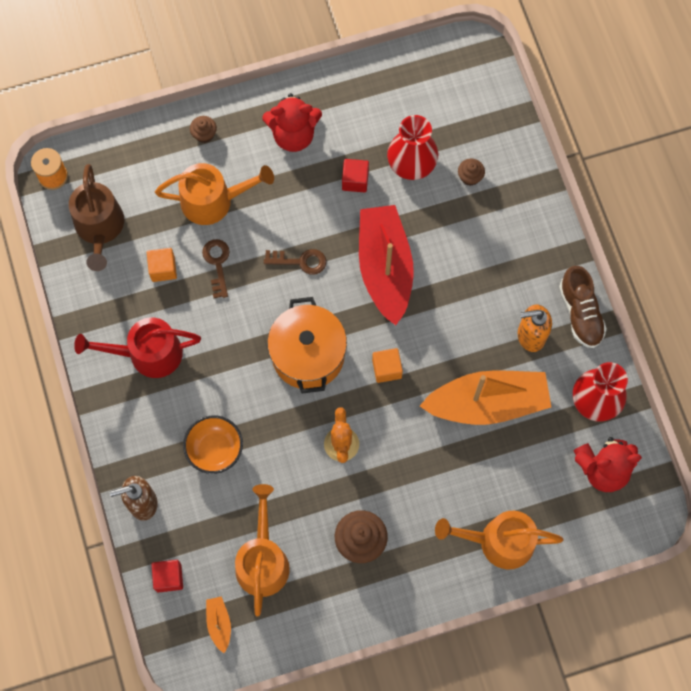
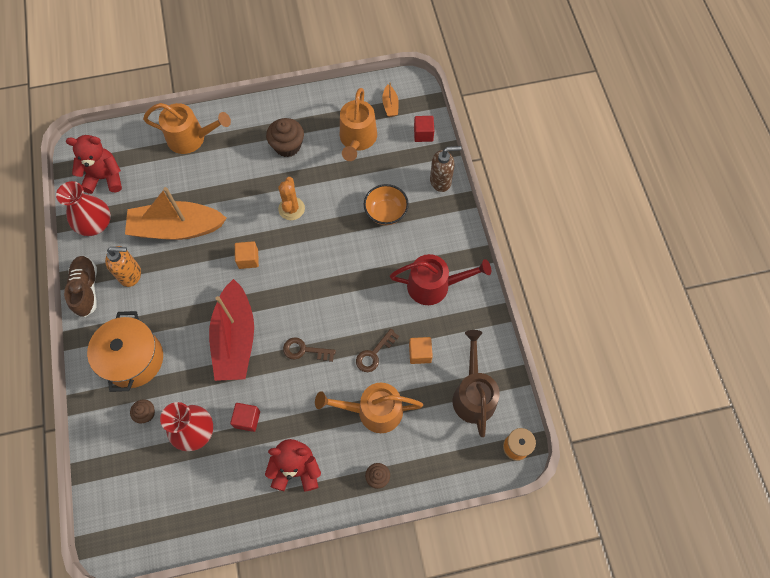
camera: 175 degrees left, 5 degrees down
(217, 264) = (374, 354): brown key -> brown key turned 45 degrees clockwise
(308, 355) = (308, 274): orange pot -> orange pot (134, 359)

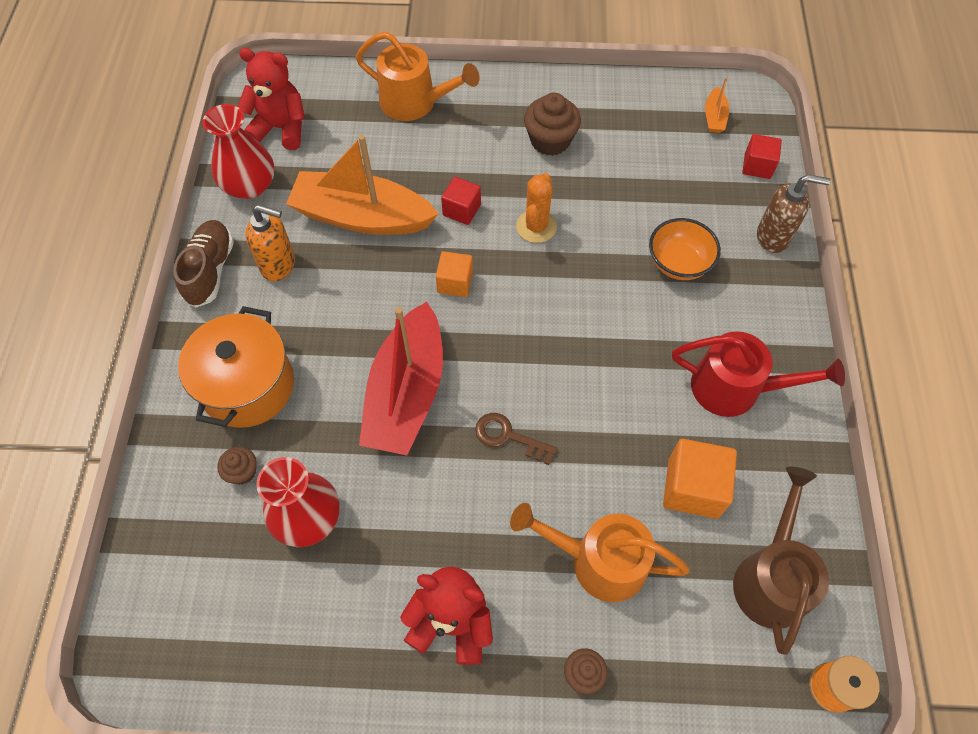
camera: 15 degrees right, 5 degrees down
(247, 419) = (393, 521): red cube -> red cube (461, 210)
(357, 139) = (655, 153): orange watering can -> none
(374, 354) = (618, 470): brown key -> none
(420, 353) = (692, 488): orange cube -> orange cube, size x1.58

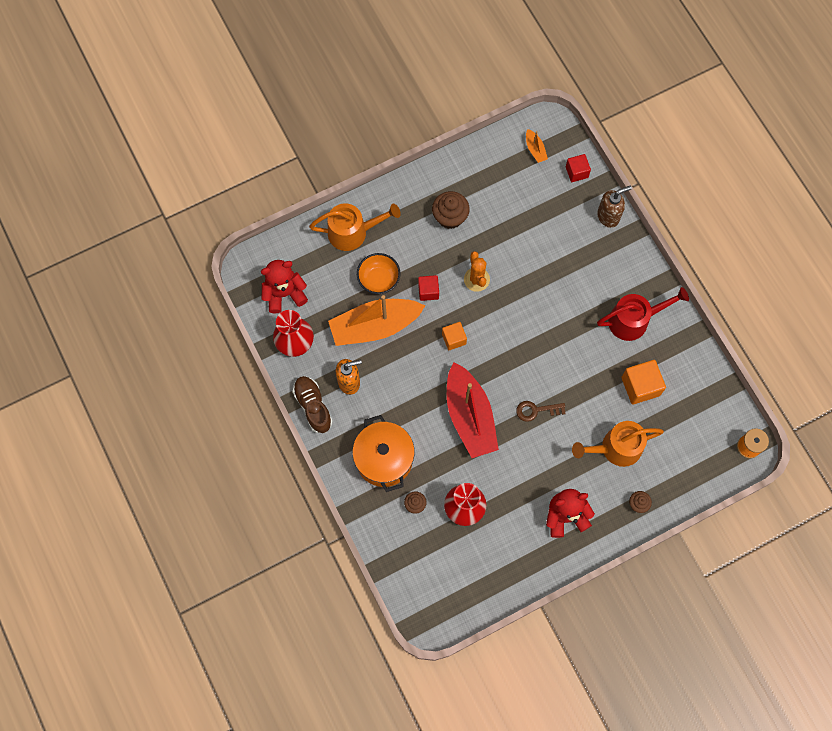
camera: 30 degrees left, 10 degrees up
(678, 263) = (566, 261): orange bowl -> orange bowl (379, 279)
(771, 578) = (698, 410): brown watering can -> none

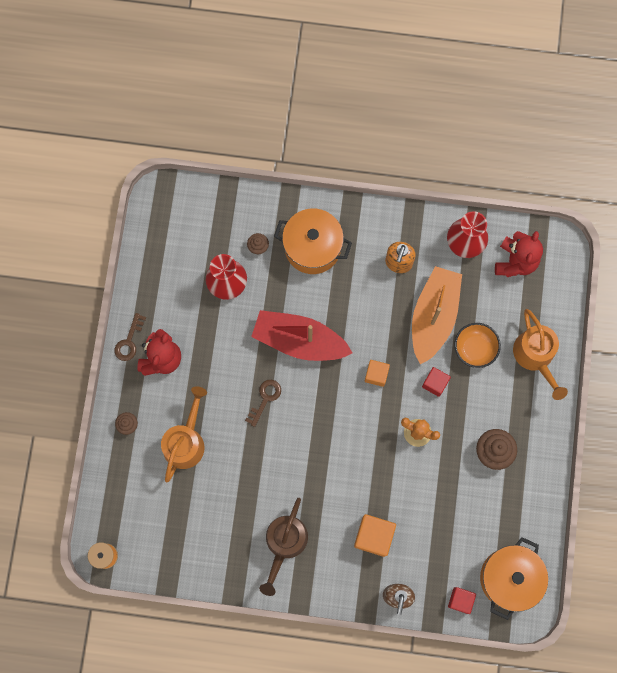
camera: 125 degrees right, 5 degrees up
(313, 406) = (397, 221): brown shoe -> none
(353, 232) = (535, 356): orange watering can -> orange watering can turned 45 degrees counterclockwise
(535, 149) = (509, 578): orange boat -> orange pot
(571, 553) = (129, 341): none -> brown key
(633, 320) = (284, 543): red watering can -> brown watering can
(640, 386) = (222, 503): orange cube -> orange cube (374, 536)

